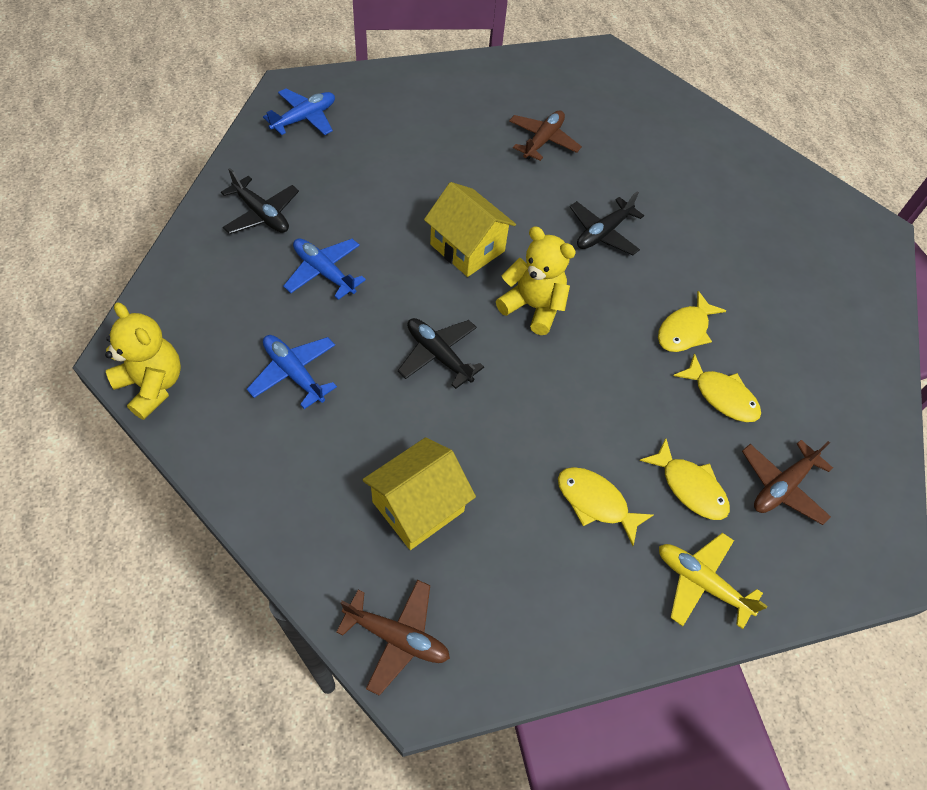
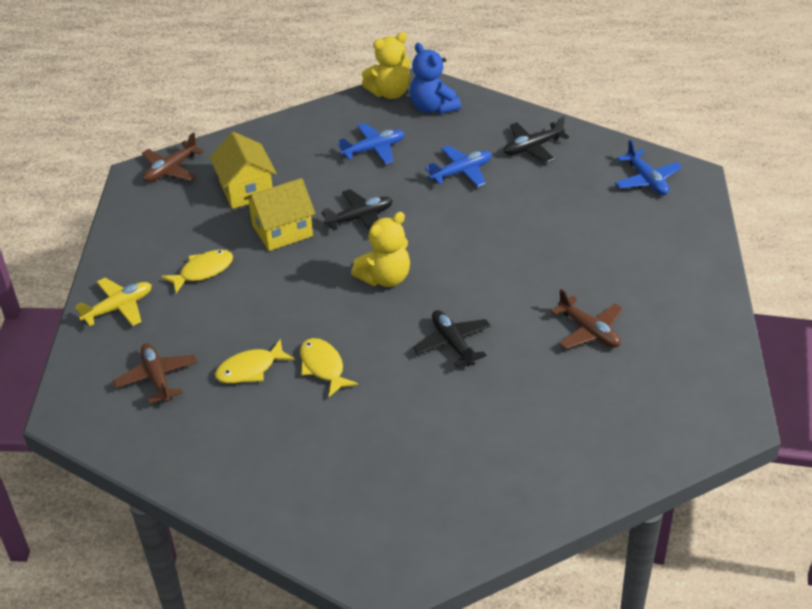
camera: 115 degrees right, 15 degrees down
(186, 326) = (433, 107): none -> blue teddy bear
(467, 248) = (462, 252): yellow house -> yellow house (282, 230)
(689, 487) = (186, 324): yellow fish -> none

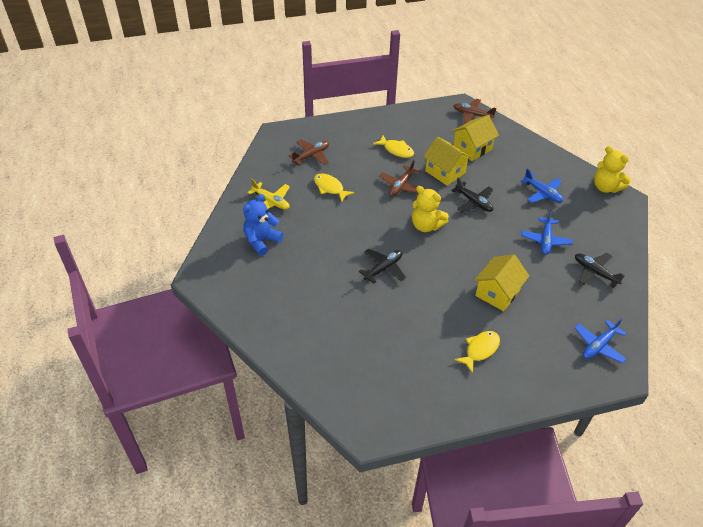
camera: 70 degrees right, 5 degrees up
(118, 308) = (355, 128): yellow plane -> yellow plane (271, 201)
(323, 367) = (342, 216): yellow fish -> yellow fish (480, 350)
(433, 107) = (604, 212): blue teddy bear -> blue teddy bear (261, 241)
(461, 172) = (545, 240): blue plane -> blue plane turned 60 degrees clockwise
(537, 240) = (497, 292): none -> yellow house
(589, 331) = (422, 335): brown plane -> brown plane (401, 185)

